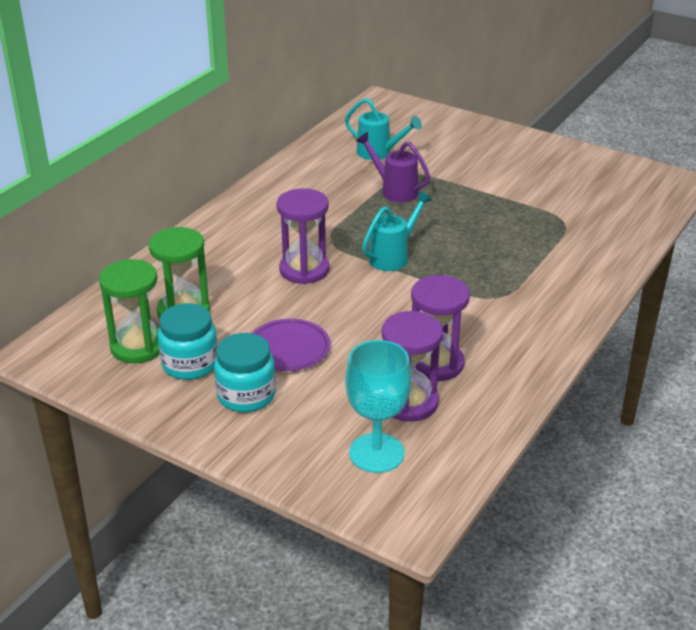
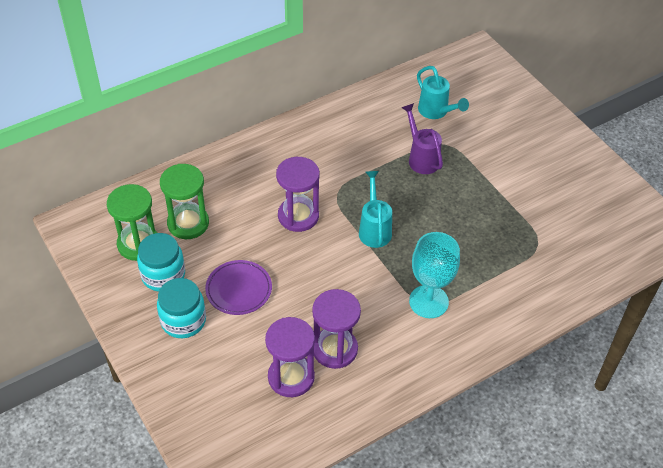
camera: 25 degrees right, 15 degrees up
(376, 453) = (238, 412): turquoise goblet -> turquoise goblet (428, 301)
(393, 256) = (374, 229): turquoise watering can -> turquoise watering can turned 75 degrees counterclockwise

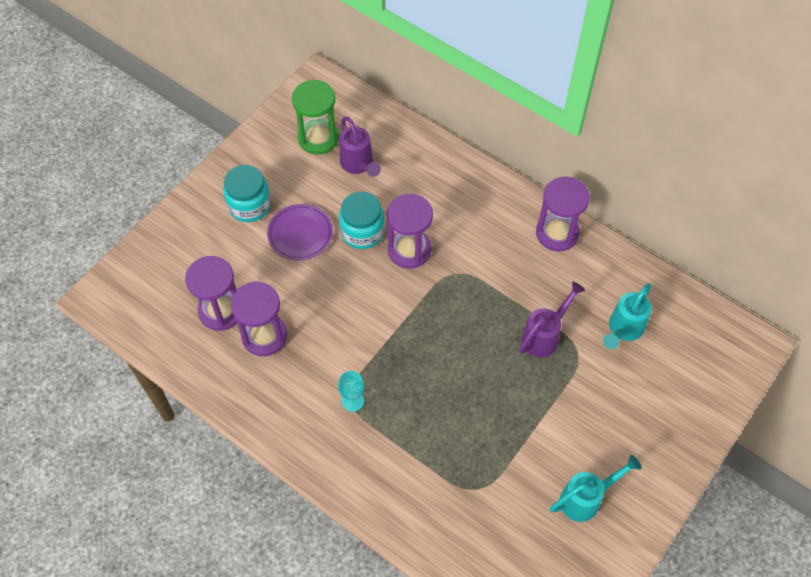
camera: 70 degrees right, 10 degrees up
(163, 275) = (292, 171): turquoise jar -> turquoise jar (362, 232)
(188, 223) = (359, 165): green hourglass -> purple watering can
(332, 118) = (557, 233): none -> purple hourglass
(374, 229) = (424, 322): turquoise watering can -> turquoise watering can (586, 498)
(428, 301) = (352, 401): turquoise goblet -> turquoise goblet, size x0.53

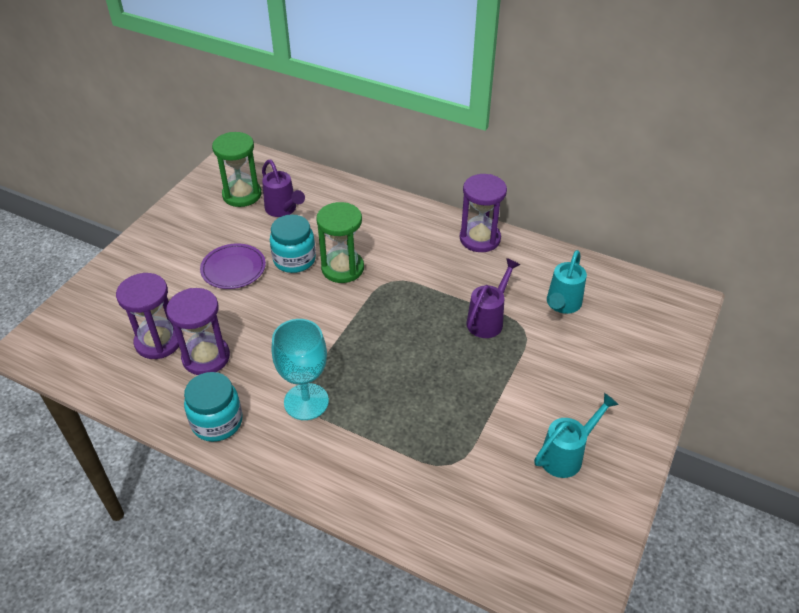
camera: 10 degrees left, 15 degrees down
(249, 205) = (180, 252): turquoise jar -> turquoise jar (217, 422)
(352, 401) = (306, 401): turquoise goblet -> turquoise goblet, size x1.89
(409, 250) = (342, 268): purple hourglass -> green hourglass

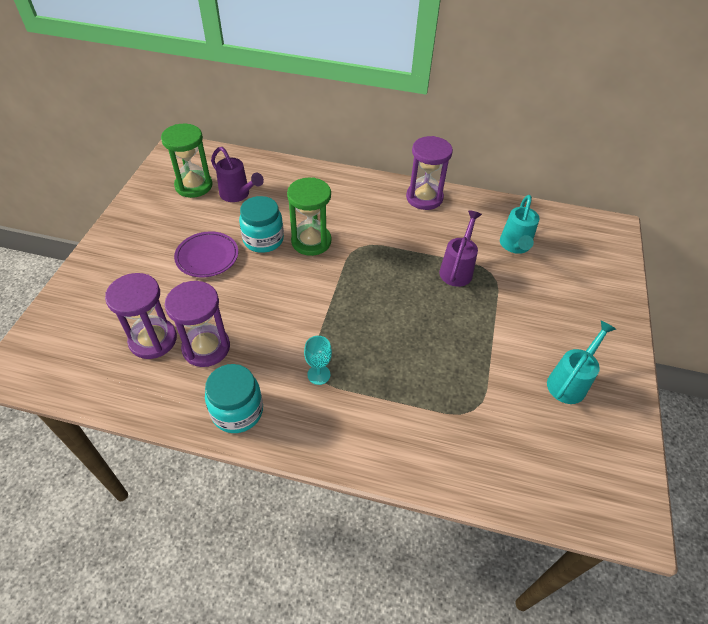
camera: 15 degrees left, 5 degrees up
(306, 401) = (318, 374): turquoise goblet -> turquoise goblet, size x0.53

